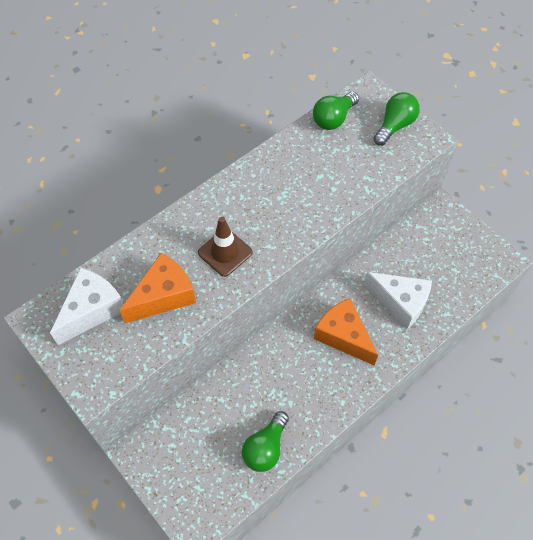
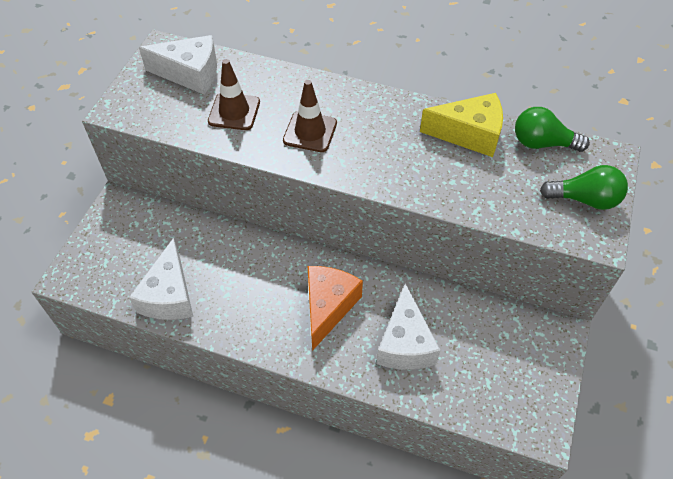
camera: 60 degrees right, 5 degrees down
(164, 296) = (234, 112): orange cheese -> brown traffic cone
(265, 448) = (169, 295): green light bulb -> white cheese
(297, 154) = (469, 134): none -> yellow cheese

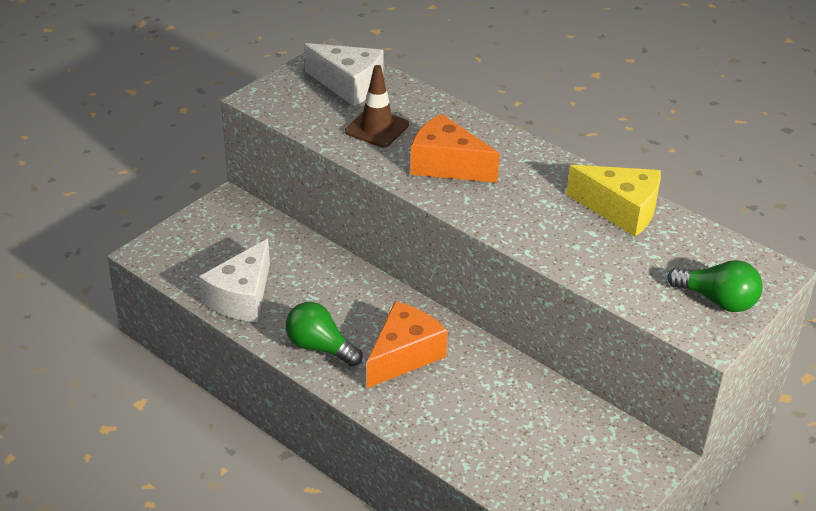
camera: 20 degrees right, 15 degrees down
(310, 132) = (446, 165): brown traffic cone -> orange cheese
(405, 343) = (471, 412): white cheese -> none
(542, 143) = (700, 239): green light bulb -> green light bulb (320, 347)

